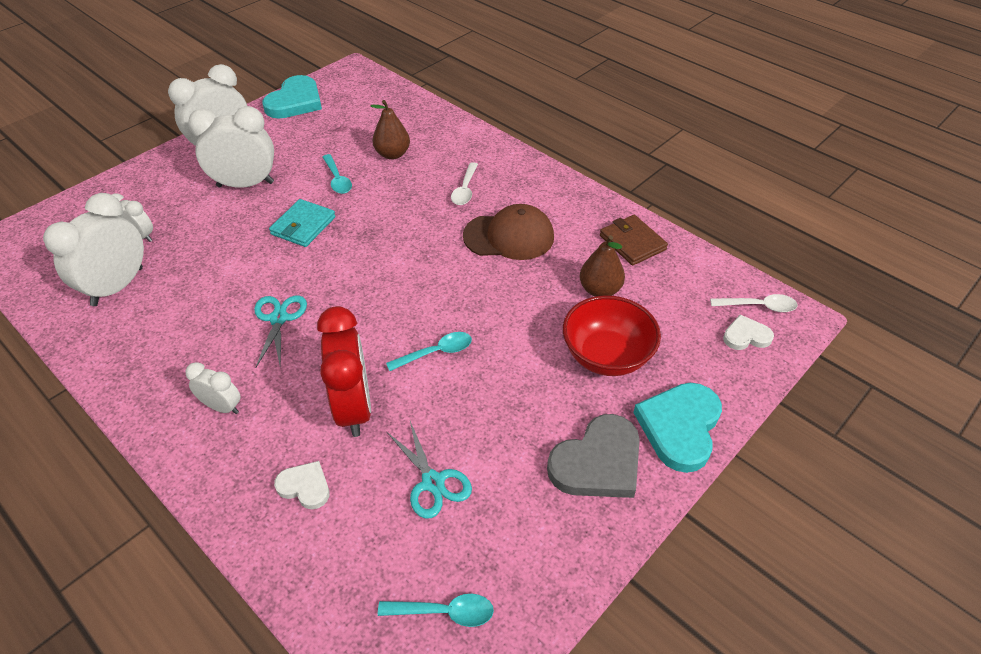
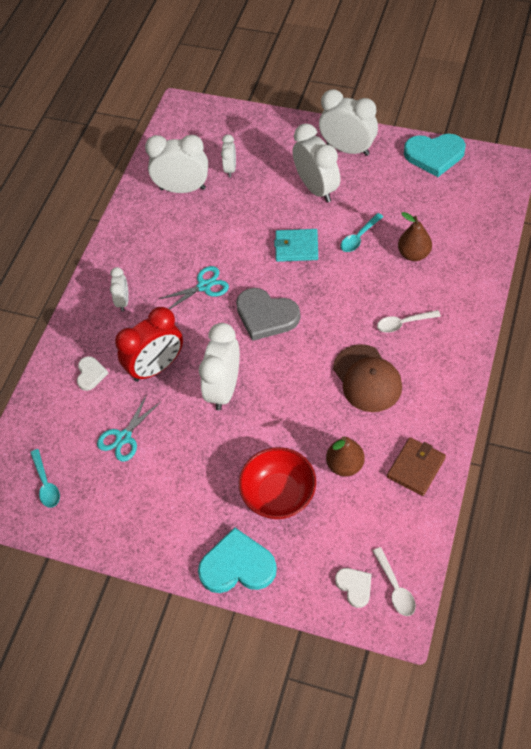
camera: 70 degrees right, 10 degrees up
(436, 352) = (224, 388): turquoise spoon -> white clock
(598, 462) = (182, 524): grey heart -> grey heart (266, 316)

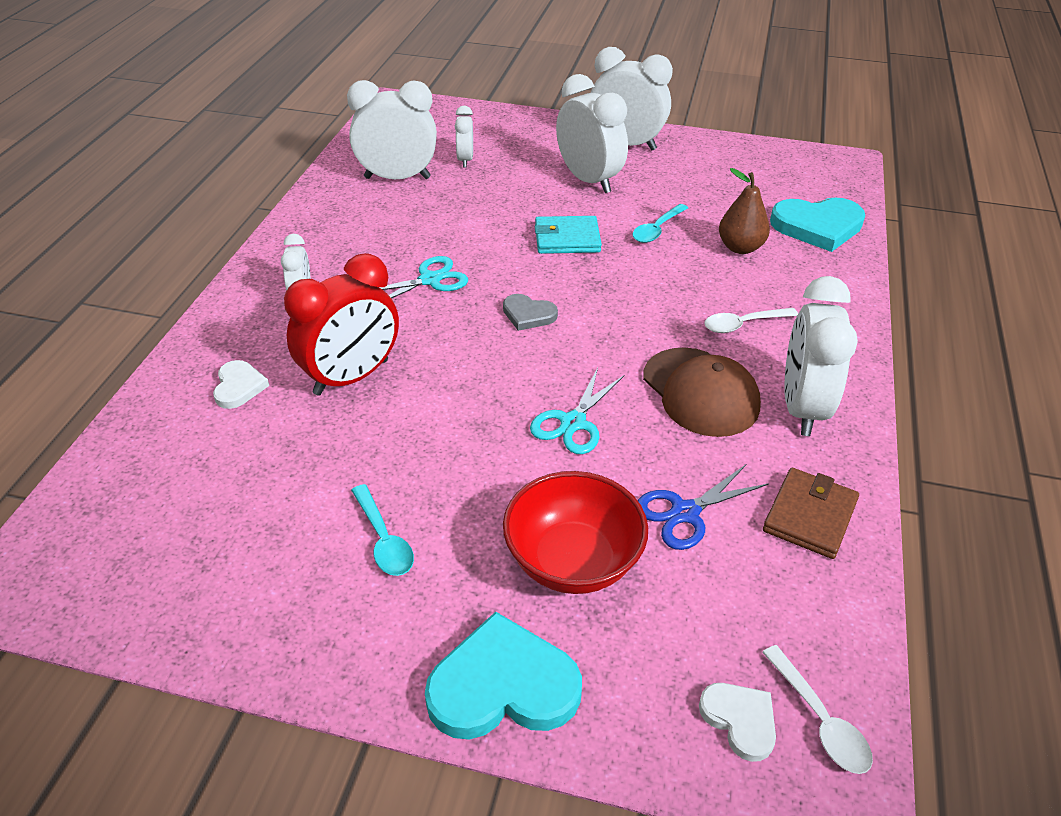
camera: 10 degrees left, 15 degrees down
(46, 484) = (135, 548): turquoise spoon -> turquoise spoon (384, 539)
(124, 437) = (289, 475): turquoise scissors -> turquoise scissors (573, 423)
(224, 388) = (465, 405): white clock -> white clock (802, 408)
(266, 316) = (528, 315): grey heart -> grey heart, size x0.54
(345, 465) = (685, 513): brown pear -> blue scissors
(434, 155) = (744, 152): turquoise heart -> turquoise heart (817, 226)

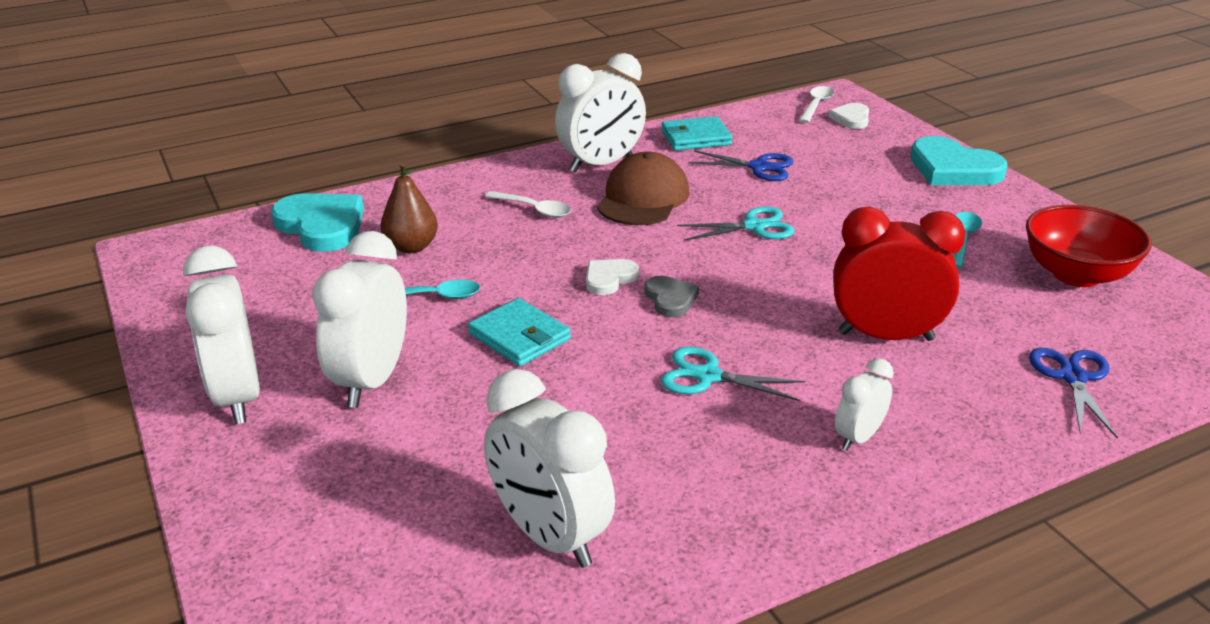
camera: 130 degrees left, 10 degrees down
(186, 425) = (1073, 377): none -> blue scissors
(239, 387) = (999, 383): white heart -> white heart (609, 279)
(465, 160) = (428, 506): white clock -> none
(572, 561) = (854, 182): red bowl -> red bowl (1076, 274)
(809, 516) = (696, 138): brown wallet -> turquoise wallet

